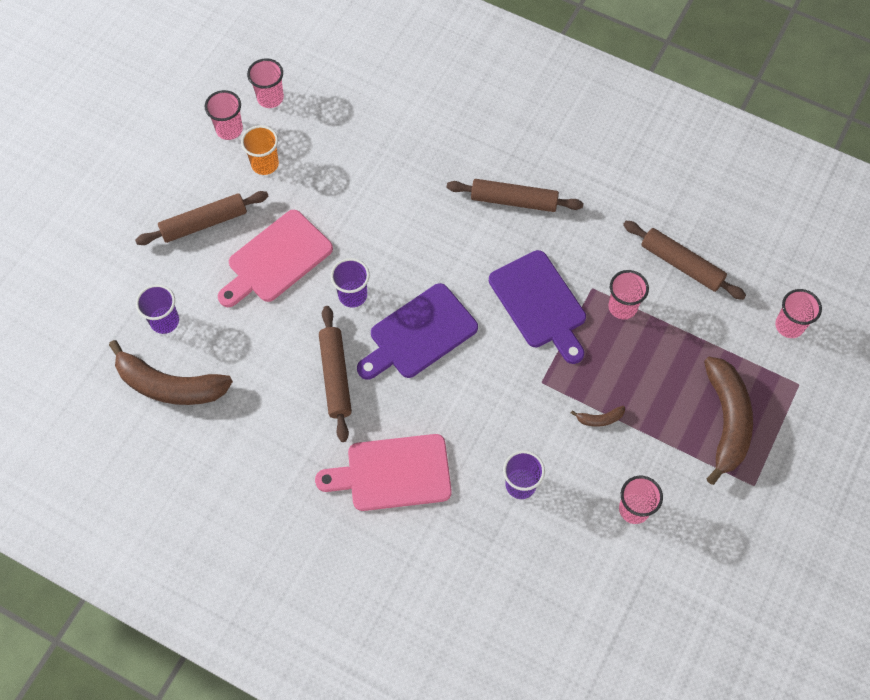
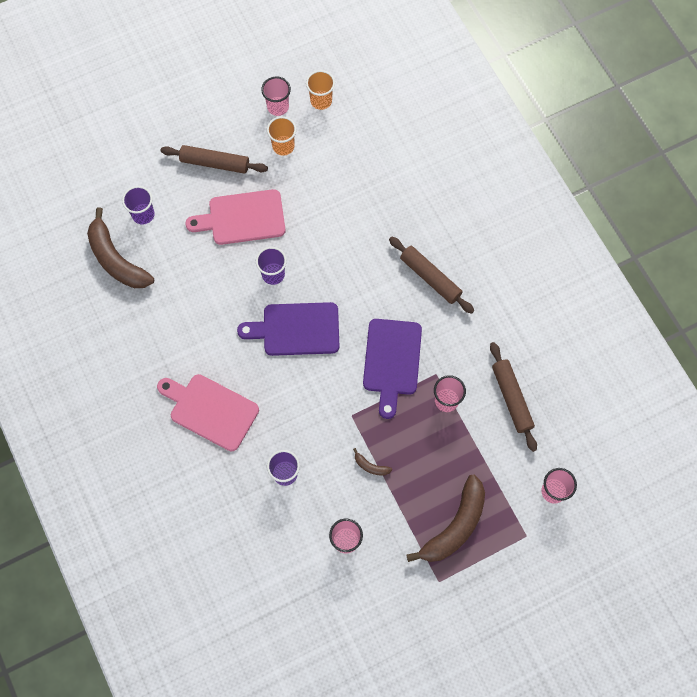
camera: 35 degrees right, 5 degrees up
(270, 98) = (321, 101): pink cup -> orange cup
(335, 376) = (222, 322): brown rolling pin -> none

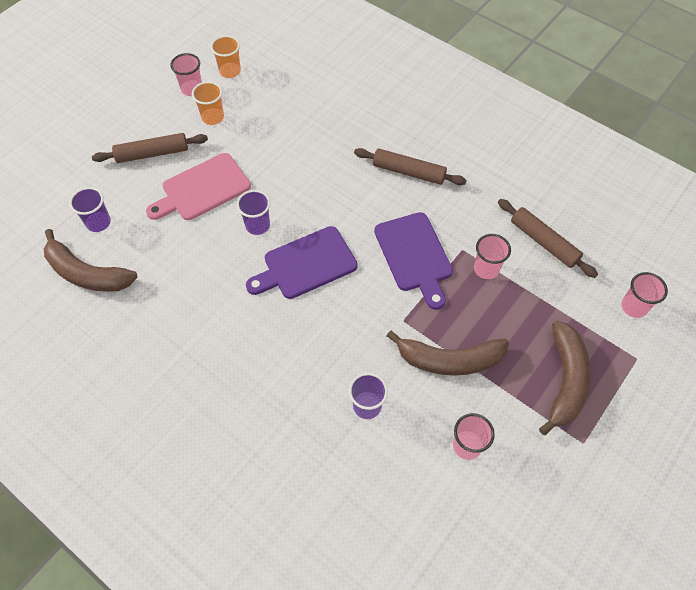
camera: 25 degrees left, 10 degrees down
(210, 410) = (255, 377): pink cutting board -> none
(370, 466) = (449, 360): brown banana -> brown banana, size x2.43

